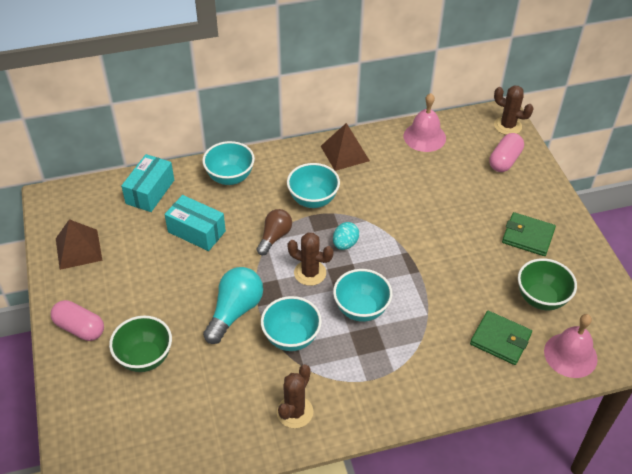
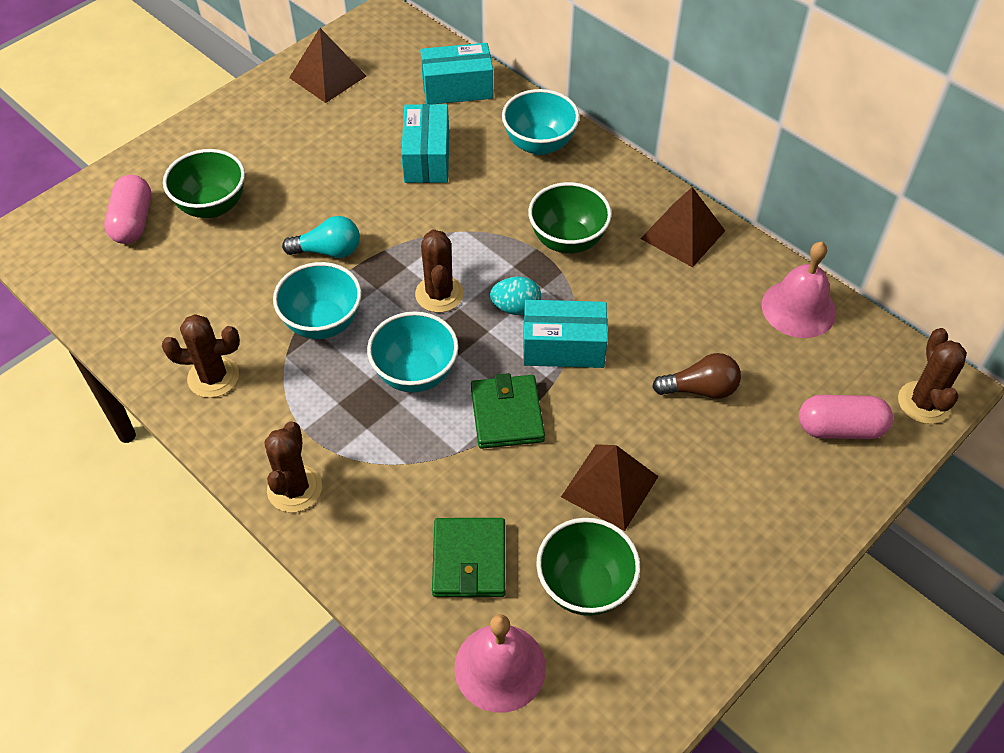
camera: 60 degrees right, 5 degrees up
(80, 328) = (220, 134): pink capsule -> pink capsule (133, 222)
(235, 311) = (328, 251): turquoise light bulb -> turquoise light bulb, size x0.66
(274, 237) = (473, 232): brown light bulb -> brown light bulb (700, 389)
(313, 200) = (567, 240): turquoise bowl -> green bowl
(386, 237) = (563, 347): none -> turquoise box
(407, 401) = (294, 489): none -> brown cactus
(487, 261) = (609, 486): none -> brown pyramid
(528, 236) = (700, 521): green wallet -> green wallet (507, 414)

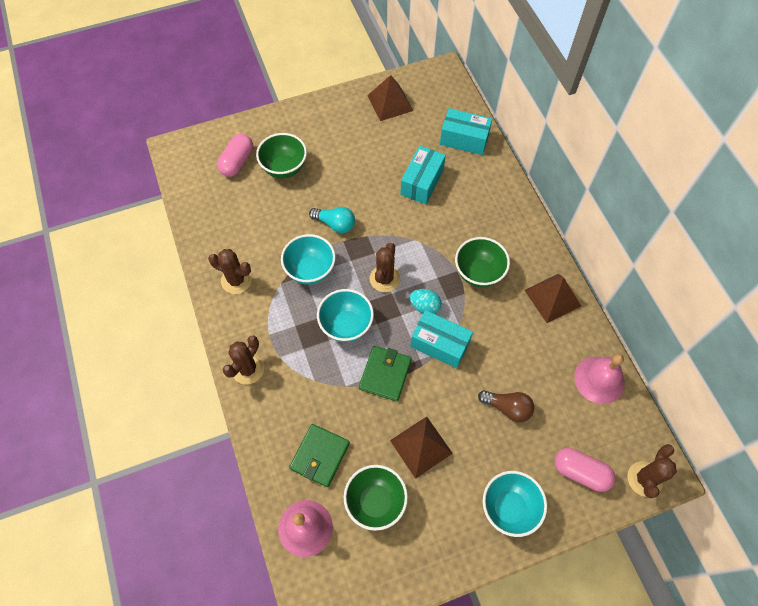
camera: 25 degrees right, 10 degrees up
(539, 144) = (495, 199): turquoise bowl -> turquoise bowl (509, 508)

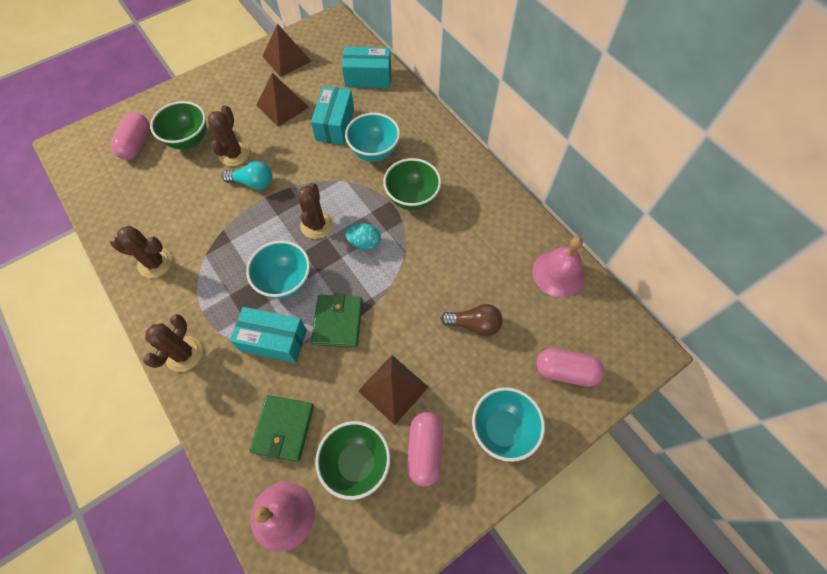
camera: 15 degrees left, 0 degrees up
(310, 270) = (235, 234): turquoise bowl -> turquoise bowl (374, 152)
(436, 507) = (424, 450): none -> pink capsule
(439, 344) = (389, 277): turquoise box -> turquoise box (273, 340)
(552, 298) = (491, 205): brown pyramid -> brown pyramid (282, 106)
(644, 479) = (630, 361): brown cactus -> brown cactus (234, 154)

